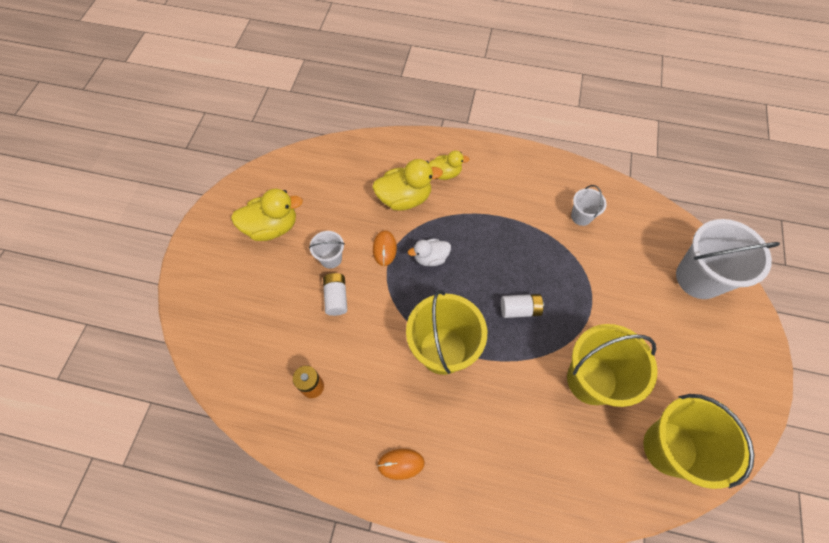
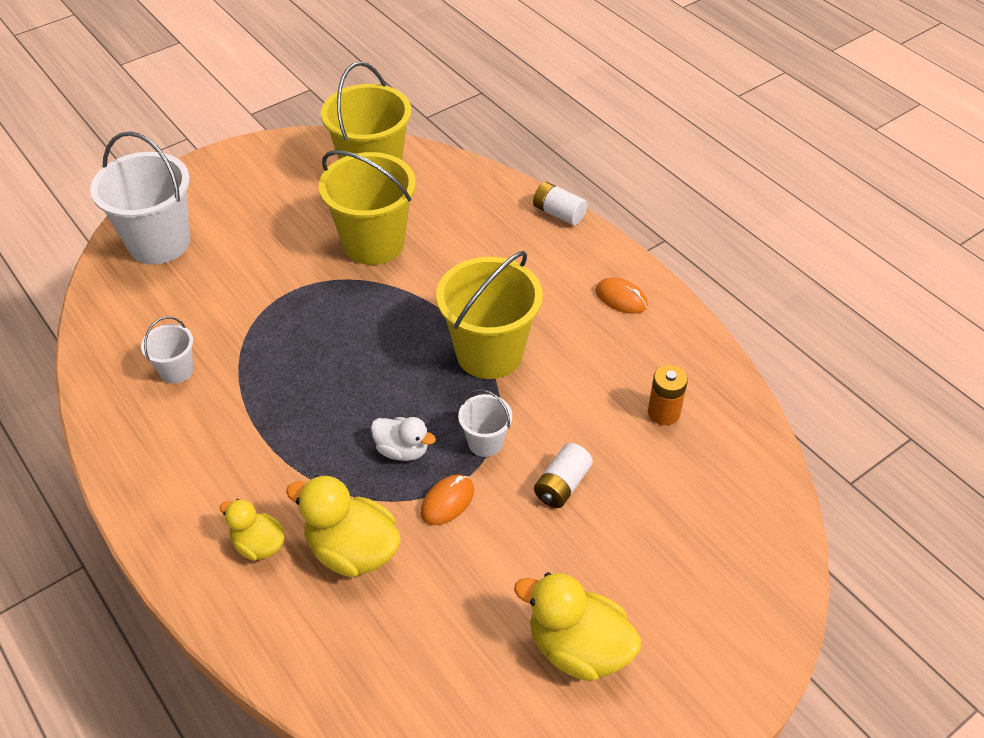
camera: 140 degrees left, 15 degrees down
(331, 258) = (529, 539): white bucket -> white bucket (485, 442)
(519, 309) = (367, 334): white battery -> white battery (559, 213)

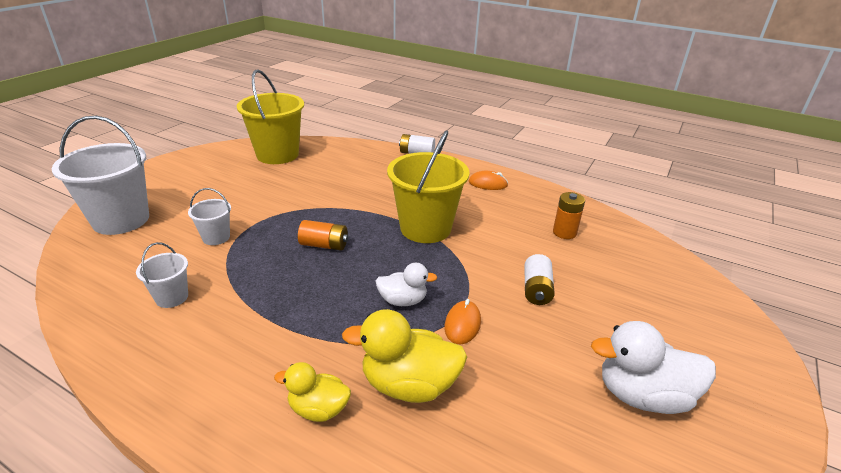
camera: 25 degrees left, 15 degrees down
(357, 345) = (324, 245): none -> orange battery
(374, 243) = (301, 188): yellow bucket -> none
(485, 442) = (462, 279): white bucket -> white bucket (216, 237)
(578, 648) = (642, 395): yellow duck -> white duck

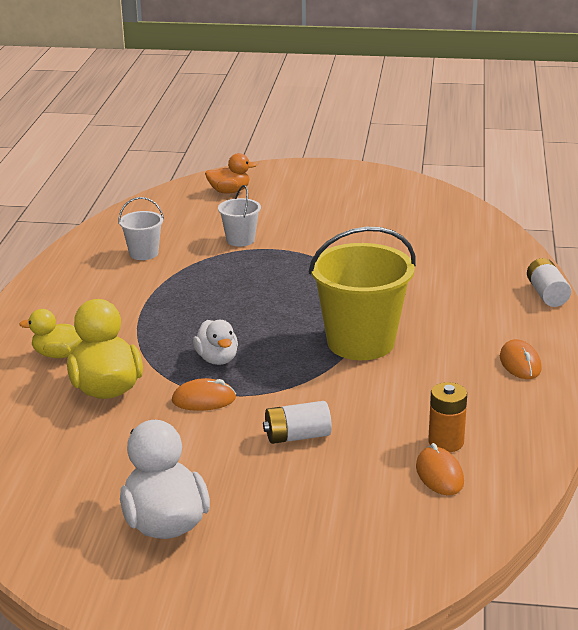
camera: 70 degrees right, 5 degrees down
(121, 220) = (229, 191): white bucket -> orange duck
(277, 155) = (432, 213): yellow bucket -> none
(318, 409) = (59, 354): yellow duck -> yellow duck turned 75 degrees counterclockwise
(324, 245) = (274, 294): orange battery -> none
(600, 245) = (439, 475): none -> orange mouse

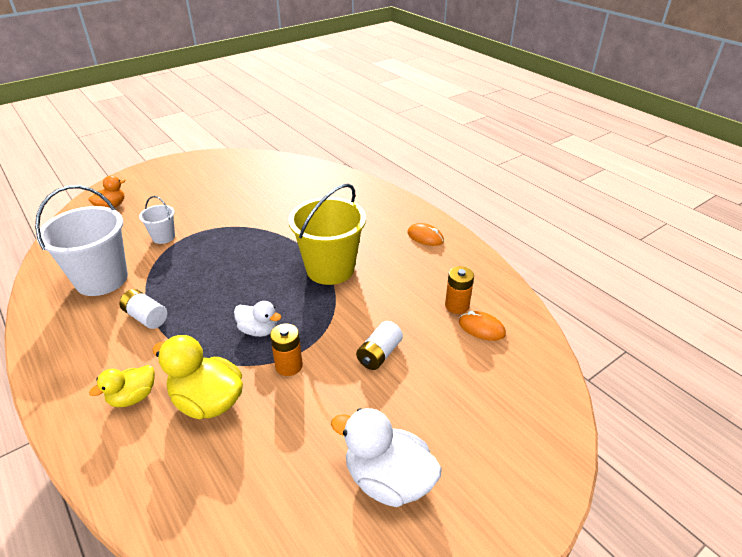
camera: 45 degrees left, 10 degrees up
(143, 253) = (101, 279): white bucket -> white bucket, size x2.05
(204, 399) = (289, 366): orange mouse -> orange battery
(547, 294) = (383, 191): white battery -> white battery (146, 317)

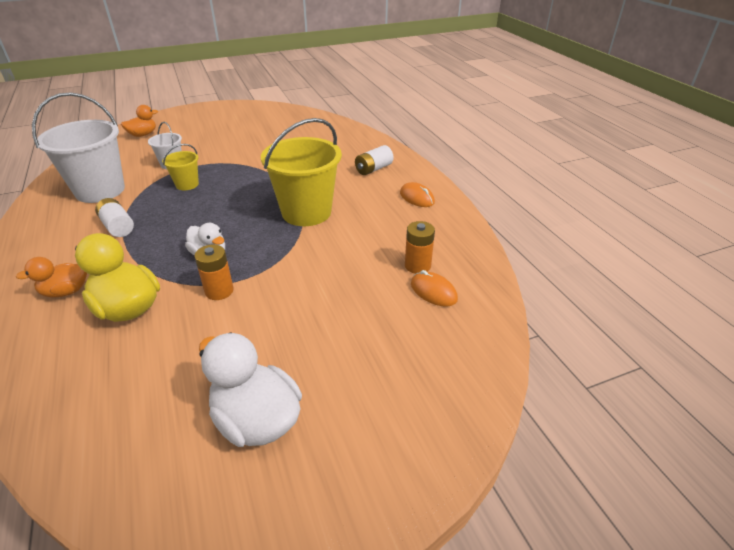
camera: 15 degrees right, 0 degrees up
(133, 397) = (66, 291): yellow duck -> orange duck
(193, 258) = (187, 184): none -> yellow bucket
(379, 354) = (313, 297): white battery -> white battery (373, 169)

